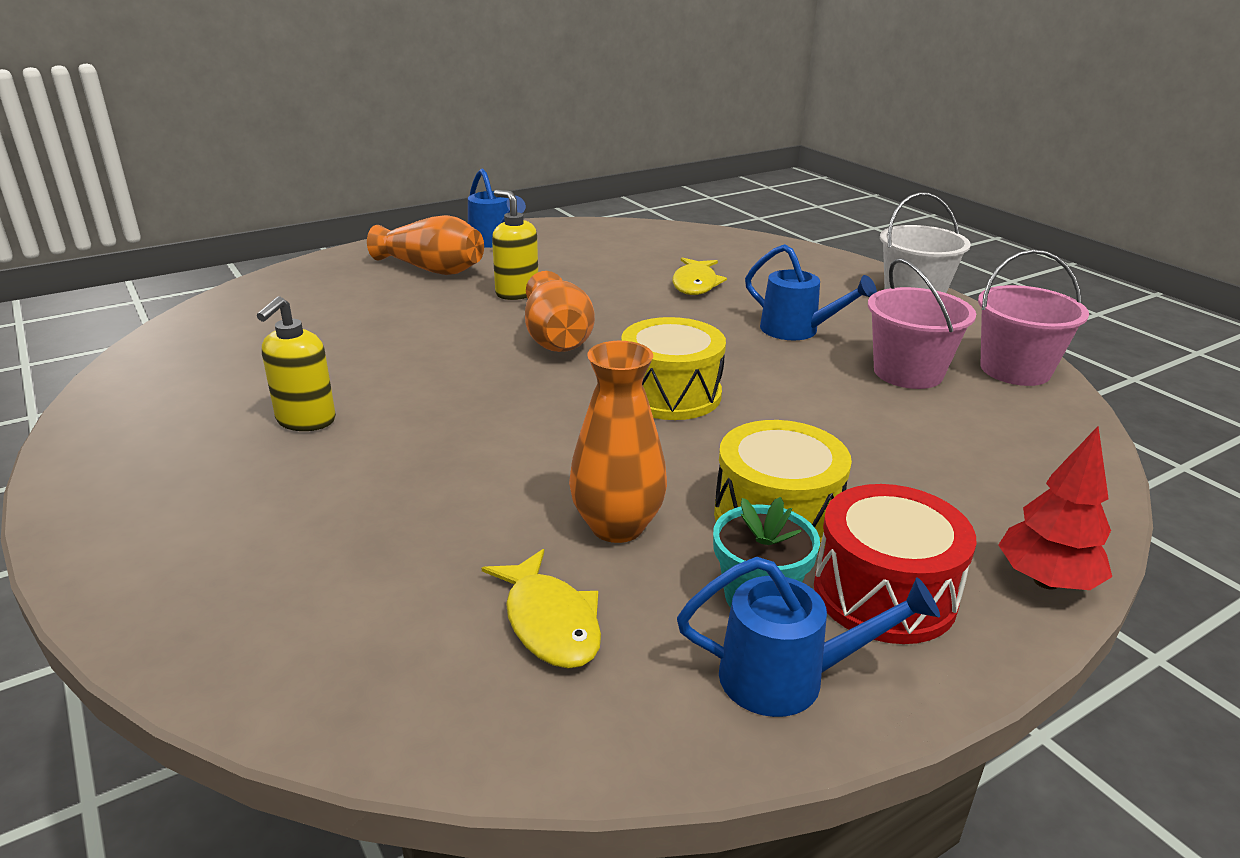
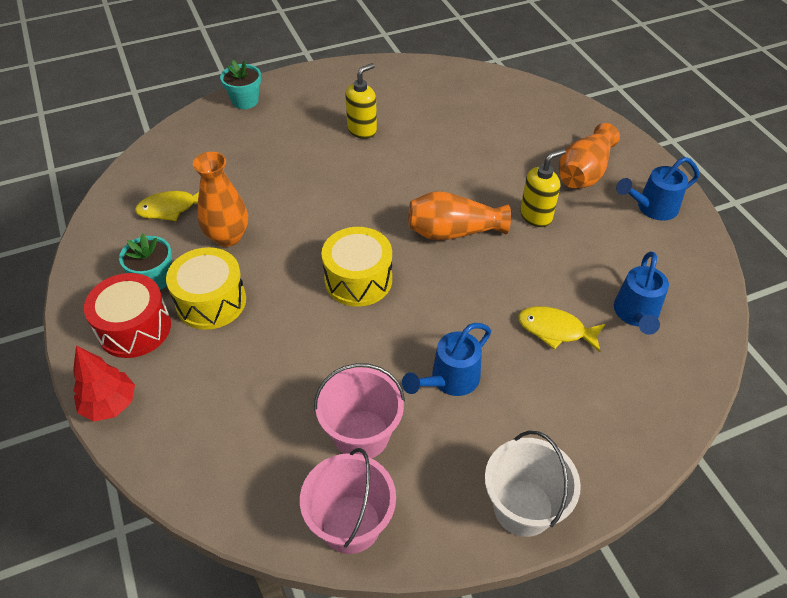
camera: 100 degrees right, 20 degrees up
(143, 583) = (245, 101): none -> turquoise flower pot
(305, 421) = (362, 130): yellow soap dispenser -> yellow soap dispenser turned 105 degrees clockwise
(787, 678) = (103, 277): blue watering can -> blue watering can (636, 314)

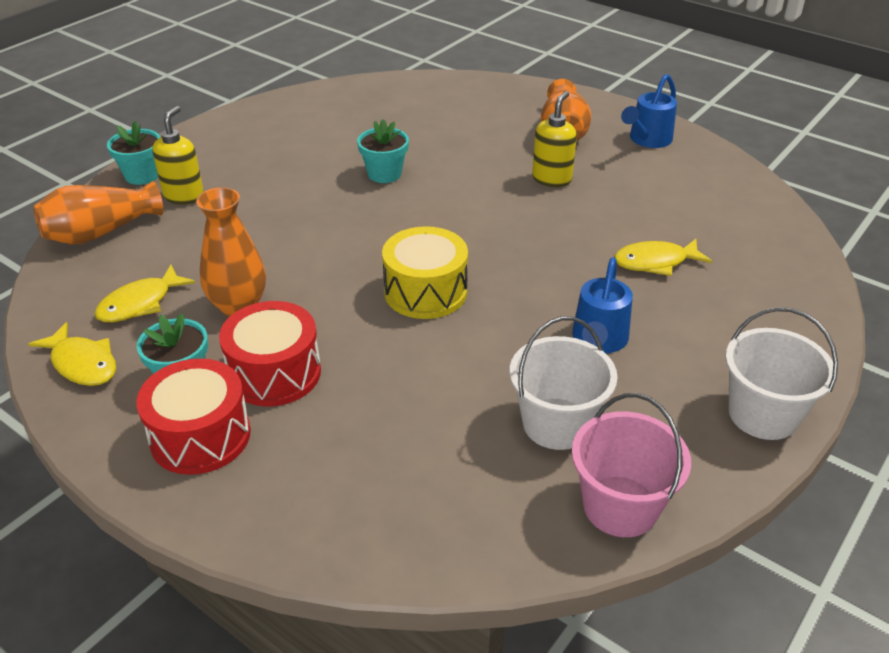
camera: 30 degrees left, 10 degrees down
(108, 241) = (82, 363): none -> yellow fish
(110, 405) = (239, 524): red tree -> none
(211, 301) = (274, 373): yellow drum -> red drum
(361, 434) = (557, 424): pink bucket -> white bucket
(362, 130) = (307, 162): yellow soap dispenser -> yellow soap dispenser (184, 196)
(409, 161) = (384, 174): none -> turquoise flower pot
(453, 232) = (485, 218): orange vase -> orange vase (101, 232)
(636, 314) = (711, 224): blue watering can -> none

